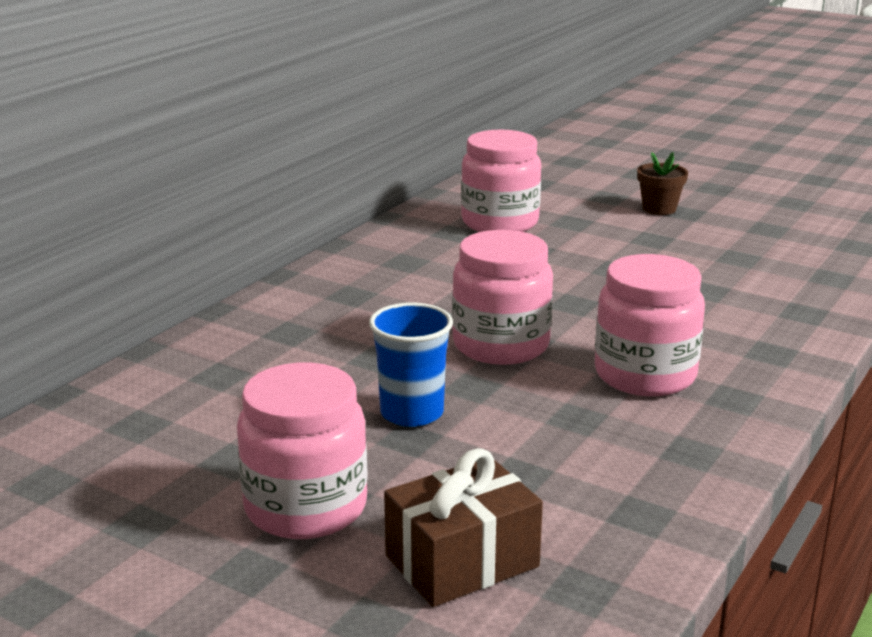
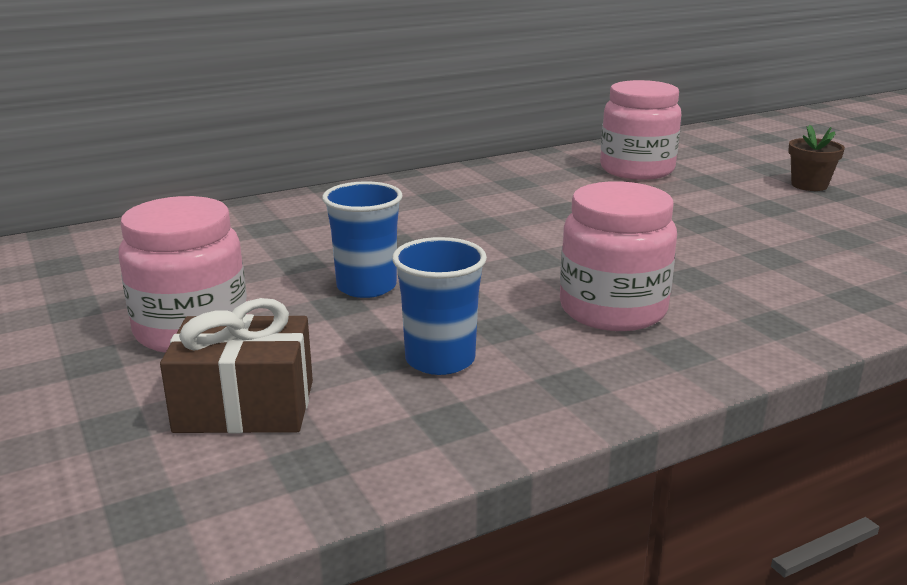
camera: 30 degrees right, 0 degrees up
(501, 345) = (511, 256): pink jar -> none
(567, 464) = (440, 360): none -> blue cup

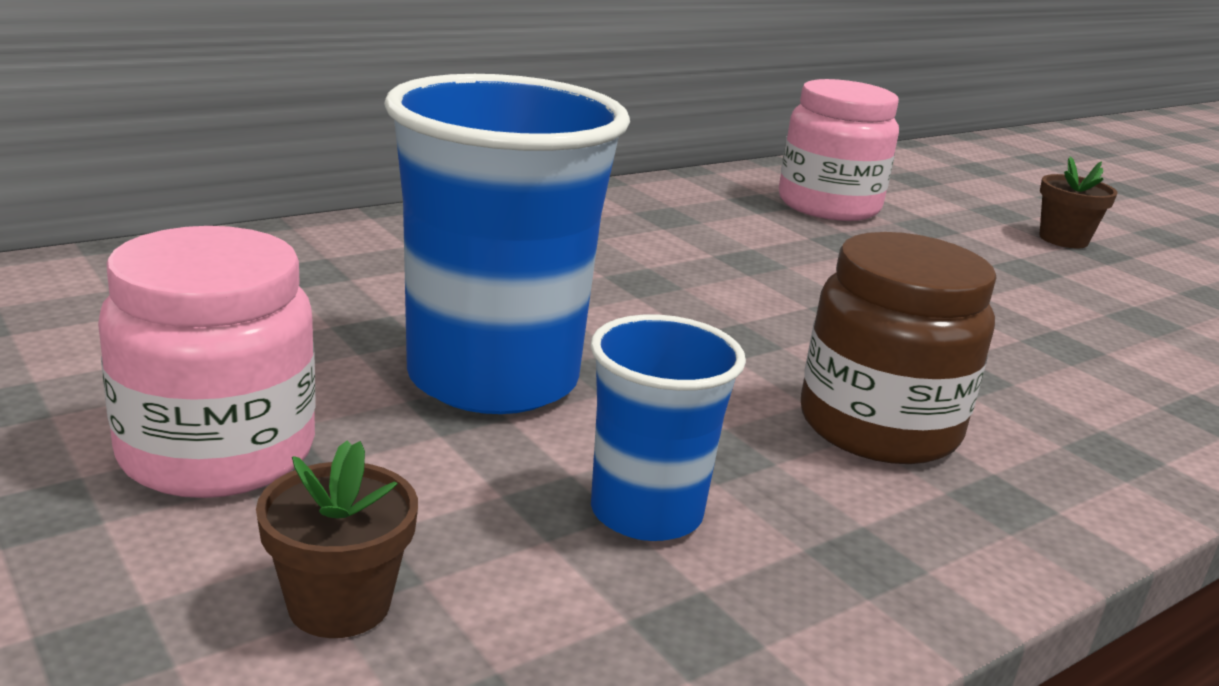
camera: 10 degrees left, 0 degrees up
(245, 406) = (339, 604): brown gift -> brown flower pot
(366, 287) = (493, 378): blue cup -> blue cup, size x1.80
(613, 310) = (878, 427): pink jar -> brown jar

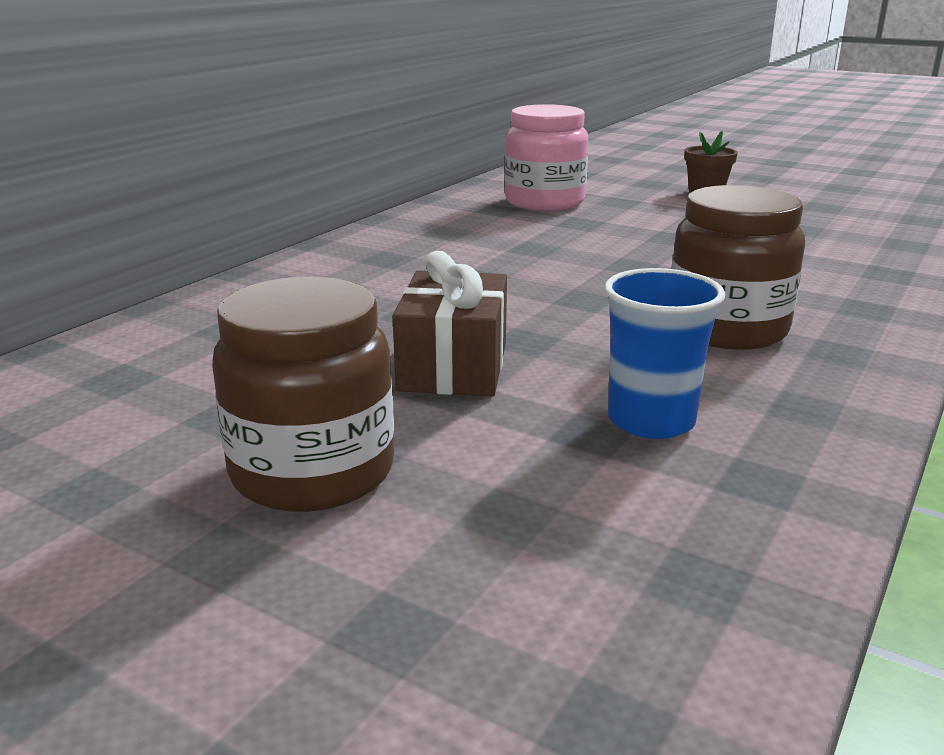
camera: 20 degrees left, 0 degrees up
(217, 452) = (312, 472): pink jar -> brown jar
(339, 604) = (524, 541): brown flower pot -> none
(493, 378) = (453, 367): blue cup -> brown gift

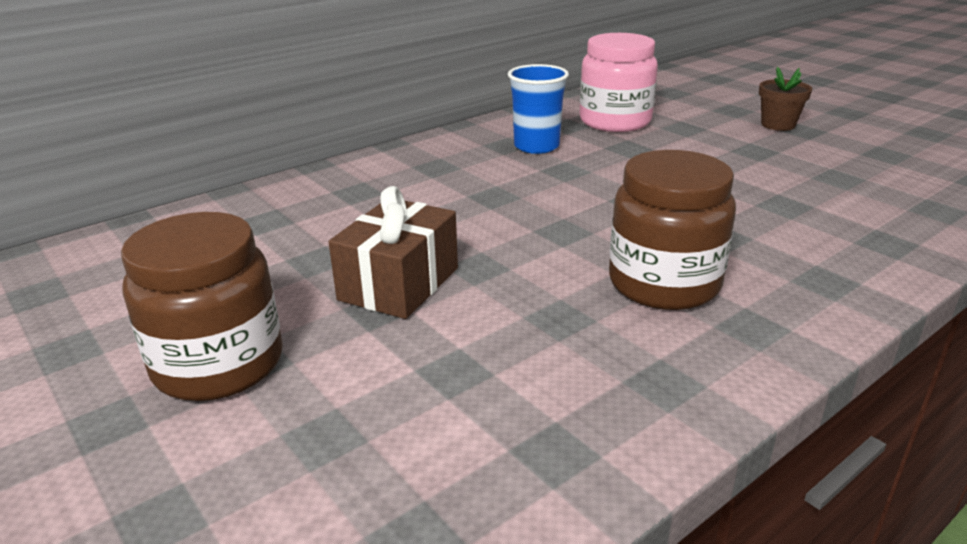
camera: 20 degrees right, 5 degrees up
(651, 421) = (512, 369): blue cup -> blue cup (536, 146)

